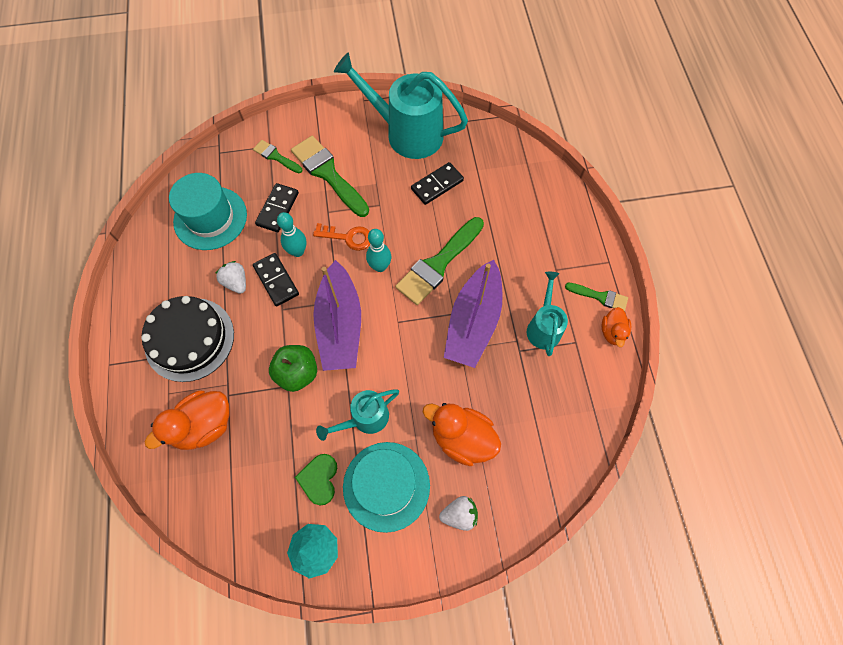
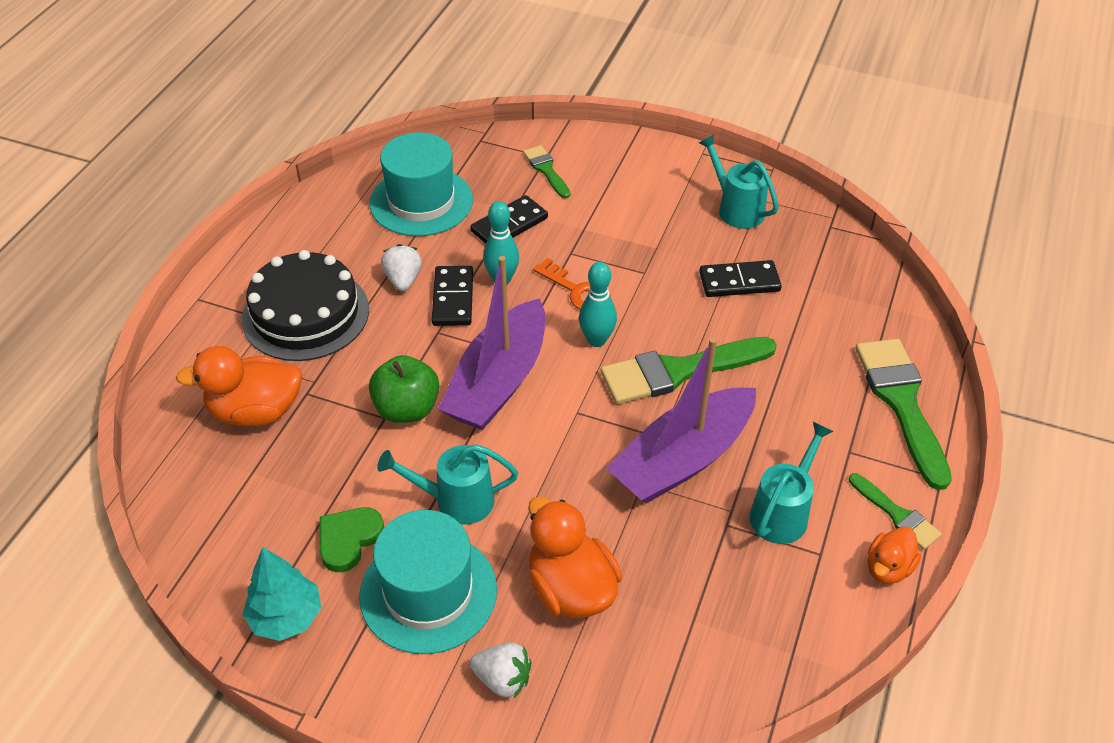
camera: 30 degrees right, 20 degrees down
(328, 174) = (600, 213): green brush -> green brush (901, 403)
(406, 133) = (736, 209): turquoise watering can -> turquoise watering can, size x0.55

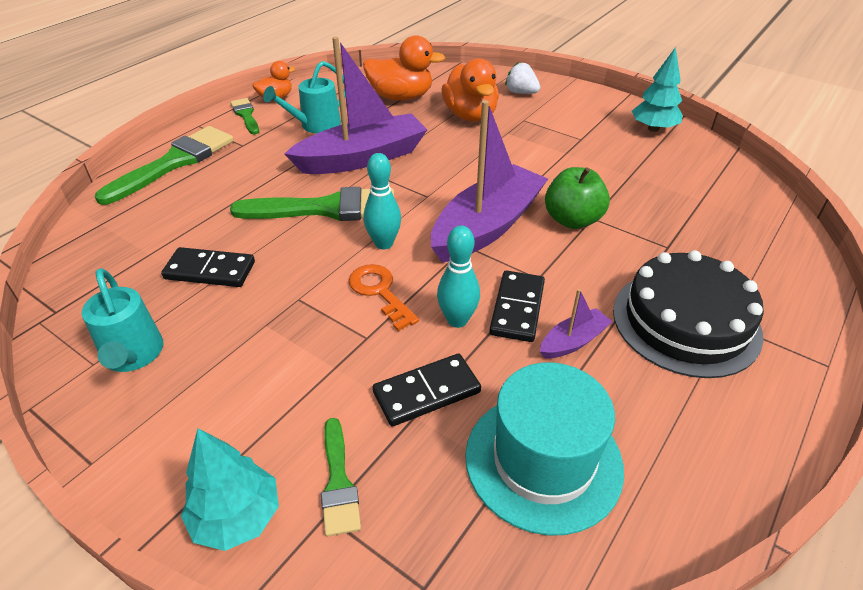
camera: 165 degrees left, 5 degrees down
(255, 411) = (713, 240): orange duck -> orange duck (401, 97)
(348, 540) = (616, 154): green heart -> none
(403, 280) = (573, 341): white strawberry -> purple boat
(428, 592) = (561, 126): turquoise hat -> none
(455, 501) = (537, 161): turquoise watering can -> none
(596, 147) = (237, 517): none -> turquoise tree
(901, 403) = (174, 162): green brush -> green brush turned 150 degrees counterclockwise

